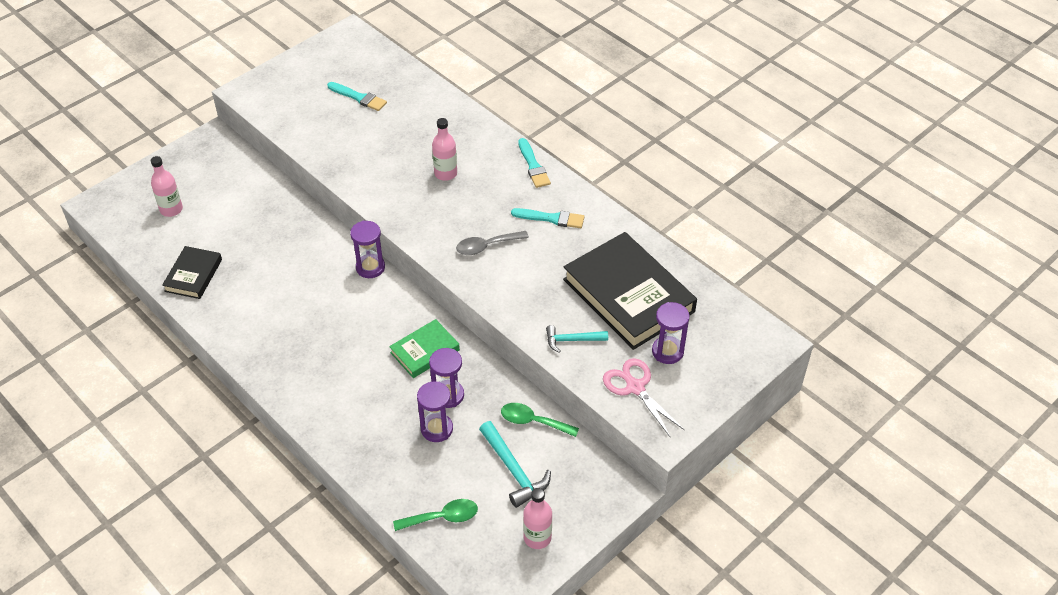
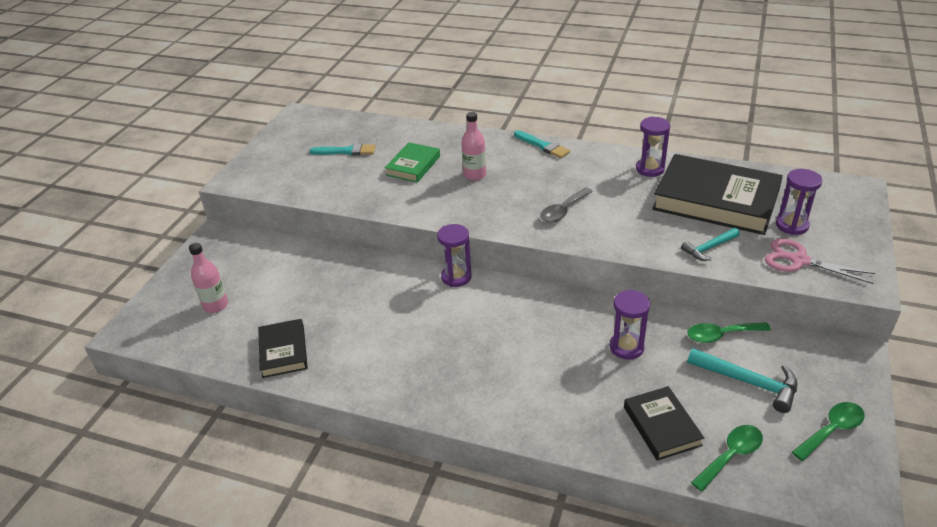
camera: 25 degrees left, 10 degrees down
(414, 471) = (661, 426): none -> black book
(425, 351) = (570, 321): green book -> green book (413, 166)
(437, 429) = (645, 380): purple hourglass -> purple hourglass (650, 169)
(537, 537) = (832, 430): pink bottle -> green spoon
(551, 218) = (595, 173): turquoise brush -> none

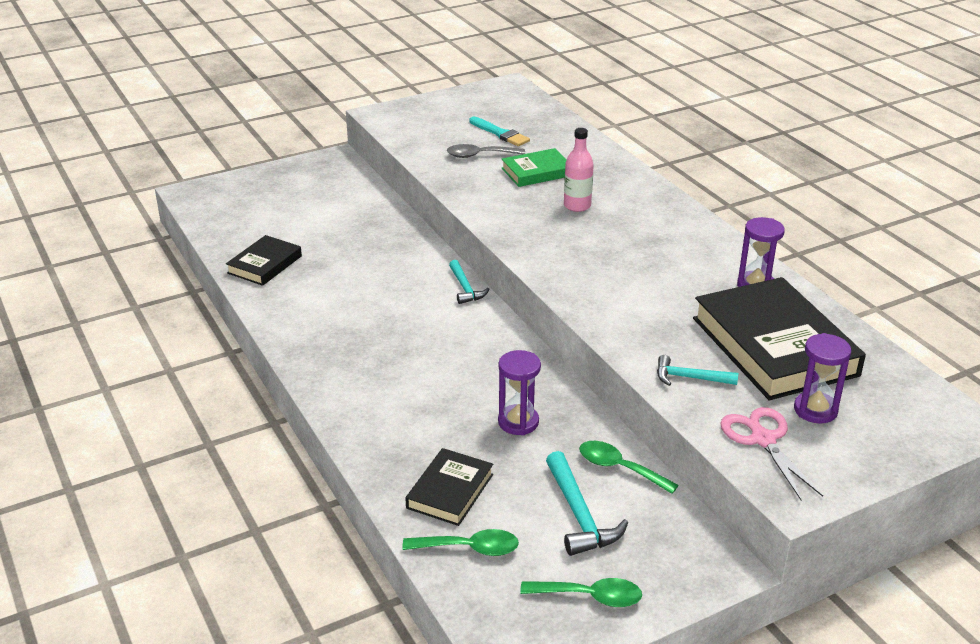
camera: 40 degrees right, 5 degrees down
(216, 305) = (266, 208): pink bottle -> none
(456, 277) = (465, 288): purple hourglass -> turquoise hammer
(543, 146) = (683, 213): turquoise brush -> none
(563, 211) = (606, 274): grey spoon -> grey spoon (479, 155)

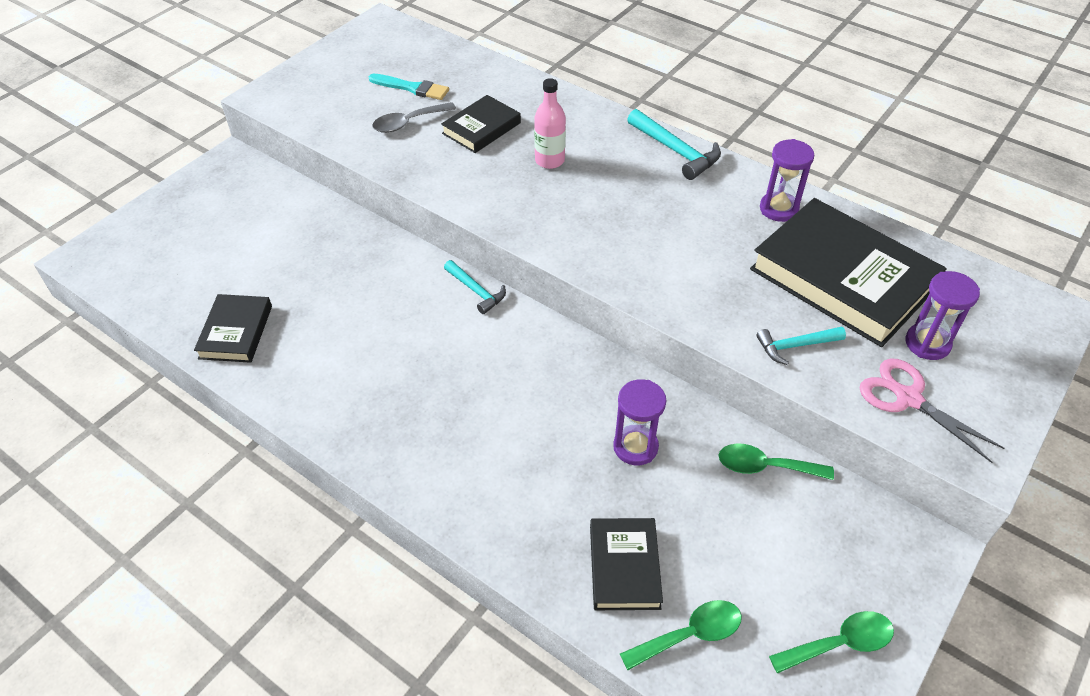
camera: 25 degrees left, 15 degrees up
(537, 172) = (481, 128): green book -> black book
(579, 515) = (765, 542): turquoise hammer -> turquoise hammer (676, 151)

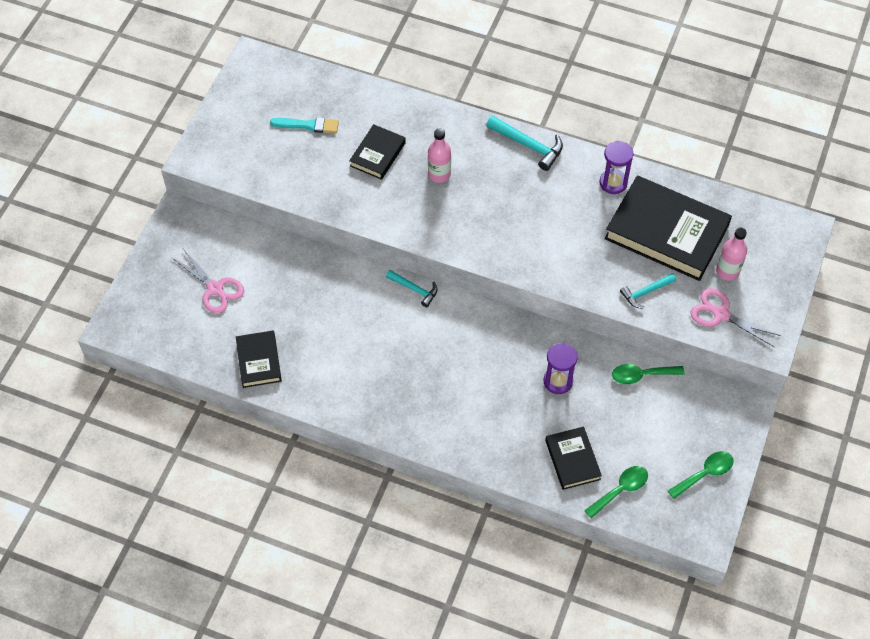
camera: 15 degrees left, 10 degrees up
(228, 241) = (215, 289): none -> pink scissors
(408, 123) = (319, 161): grey spoon -> none
(927, 343) = (727, 271): purple hourglass -> pink bottle

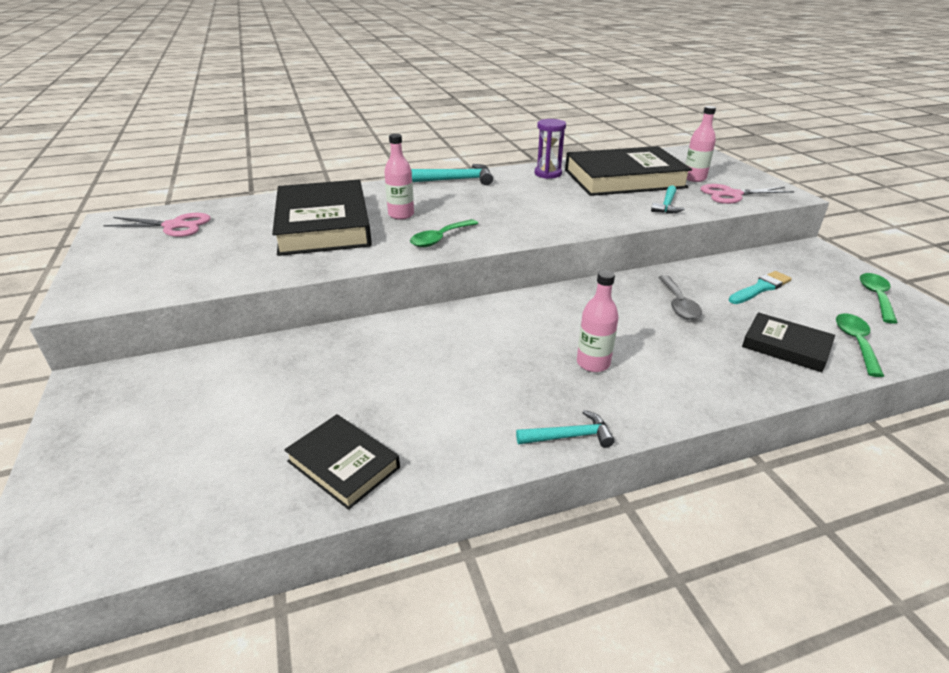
camera: 40 degrees left, 25 degrees down
(215, 289) = (203, 425): pink scissors -> pink scissors (174, 226)
(308, 125) = (223, 234): turquoise brush -> turquoise brush (760, 288)
(377, 154) = (324, 225): black book -> black book, size x1.96
(414, 289) = (461, 311): turquoise hammer -> turquoise hammer (569, 436)
(442, 387) = (593, 363): none -> pink bottle
(558, 381) = (678, 304): purple hourglass -> grey spoon
(641, 375) = (726, 270): green spoon -> green spoon (440, 239)

